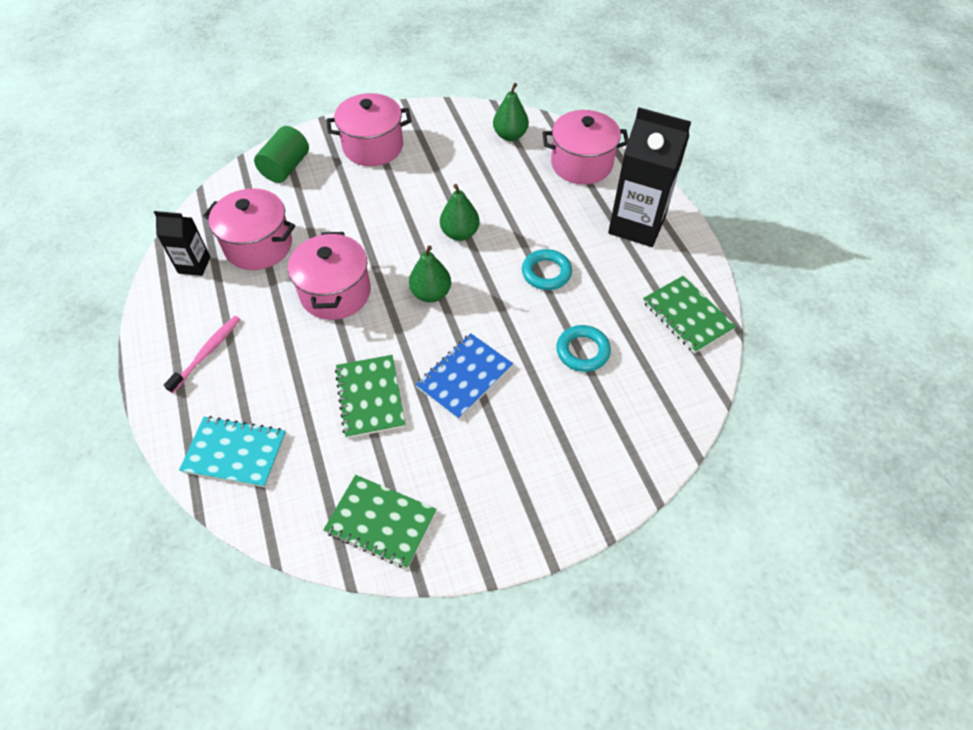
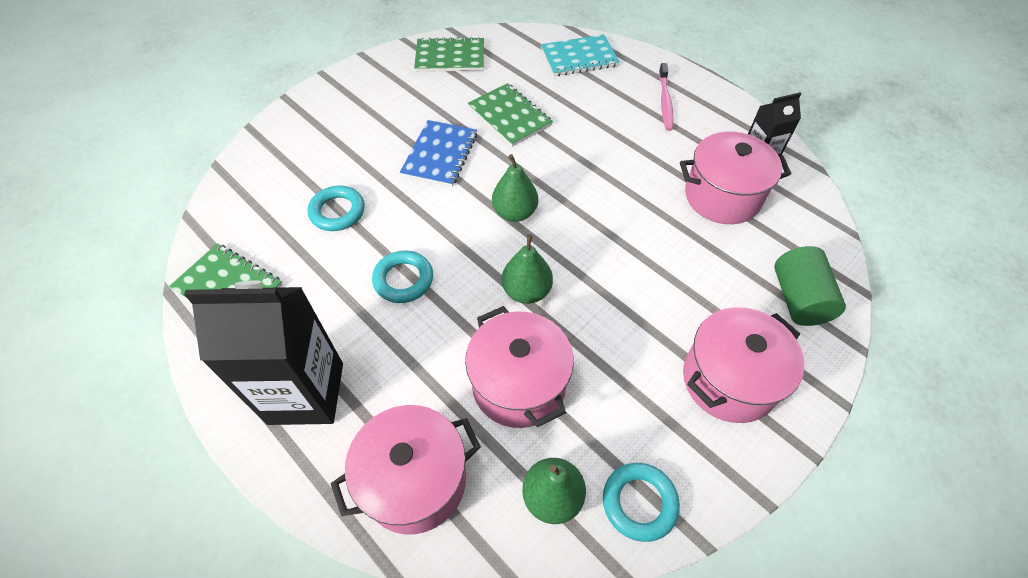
camera: 155 degrees right, 0 degrees up
(335, 293) = (606, 181): pink pot -> pink pot (519, 384)
(467, 120) = (639, 502): none -> turquoise ring

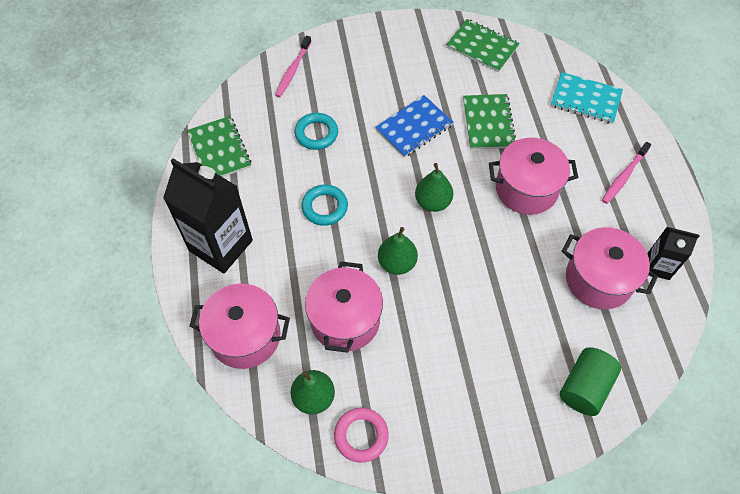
camera: 35 degrees right, 5 degrees up
(263, 164) = (293, 70): none -> pink toothbrush
(639, 502) = (361, 436): turquoise ring -> pink ring
(728, 380) = (482, 406): pink pot -> pink pot (526, 189)

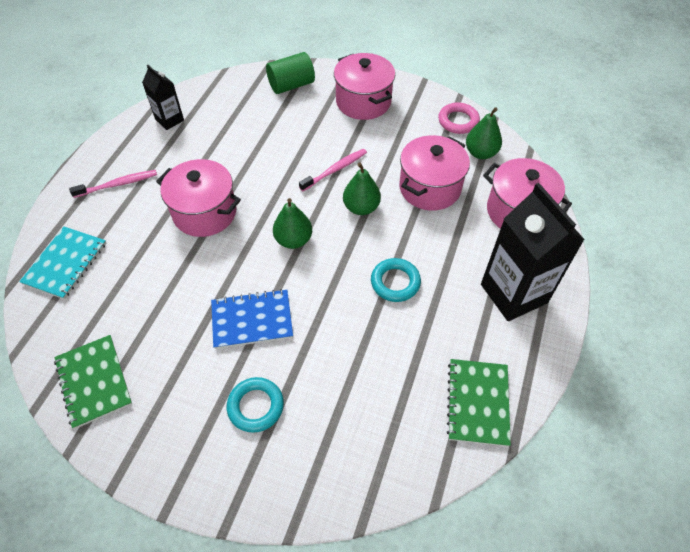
camera: 150 degrees left, 5 degrees down
(293, 70) = (335, 475): pink toothbrush -> pink toothbrush (335, 170)
(316, 134) = (358, 366): turquoise ring -> turquoise ring (255, 406)
(488, 123) = (177, 287): green notebook -> none
(585, 99) = (65, 263): turquoise notebook -> turquoise notebook turned 60 degrees clockwise
(598, 279) = (219, 131): pink pot -> pink pot (363, 102)

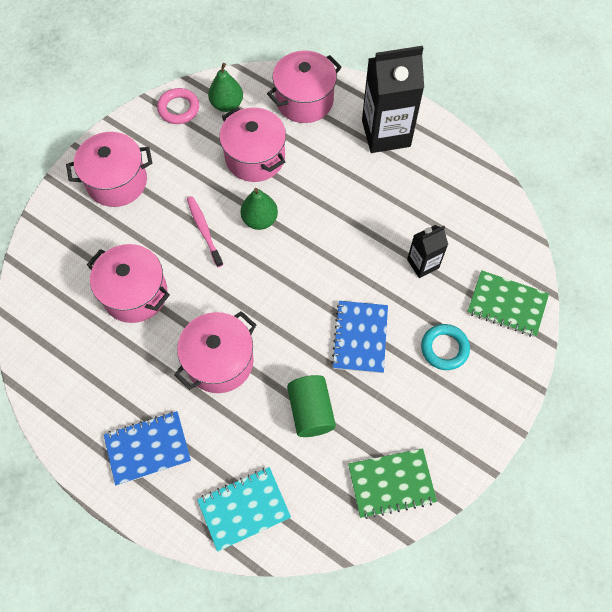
camera: 75 degrees left, 10 degrees up
(65, 263) = (244, 509): turquoise notebook -> turquoise notebook turned 60 degrees counterclockwise
(117, 184) = (148, 448): pink toothbrush -> blue notebook
(169, 120) = (64, 382): black carton -> black carton (423, 264)
(258, 141) = (135, 294): none -> pink pot
(291, 85) = (60, 244): green cylinder -> green cylinder (311, 411)
(293, 240) = (280, 286): green pear -> none
(395, 282) = (351, 214): turquoise ring -> none
(478, 402) = (474, 190): green notebook -> green notebook (507, 304)

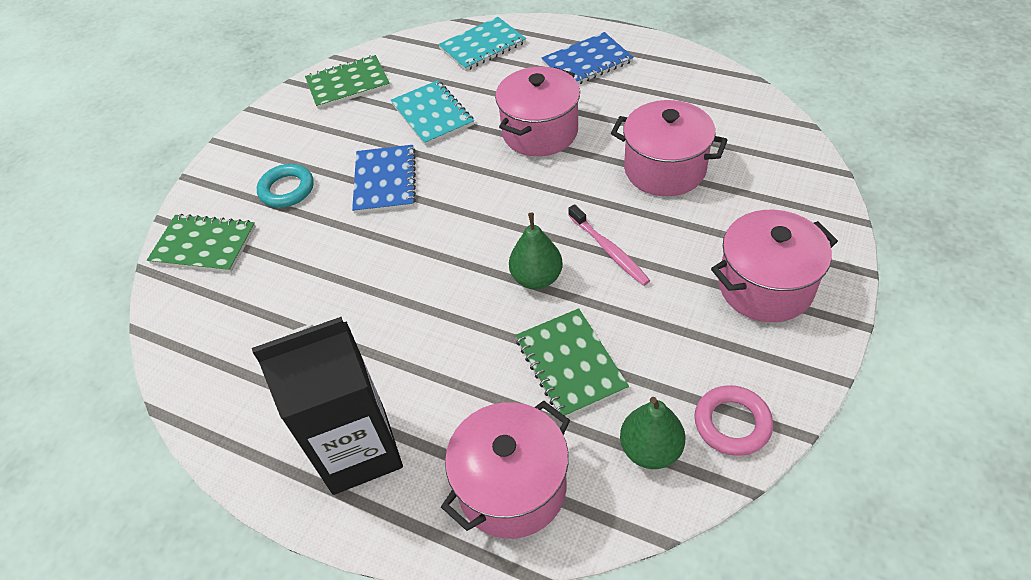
camera: 175 degrees right, 15 degrees down
(255, 157) = (570, 364): pink pot -> green notebook
(311, 411) = (432, 115): green cylinder -> turquoise notebook
(423, 264) = (307, 268): black carton -> none

